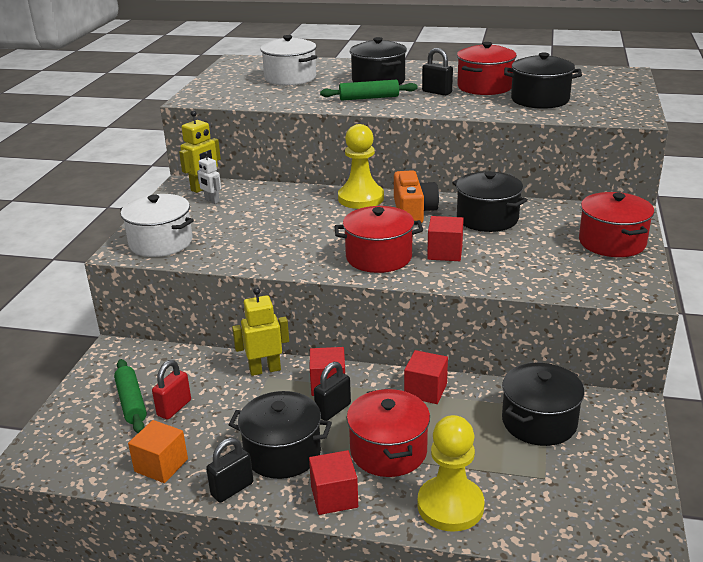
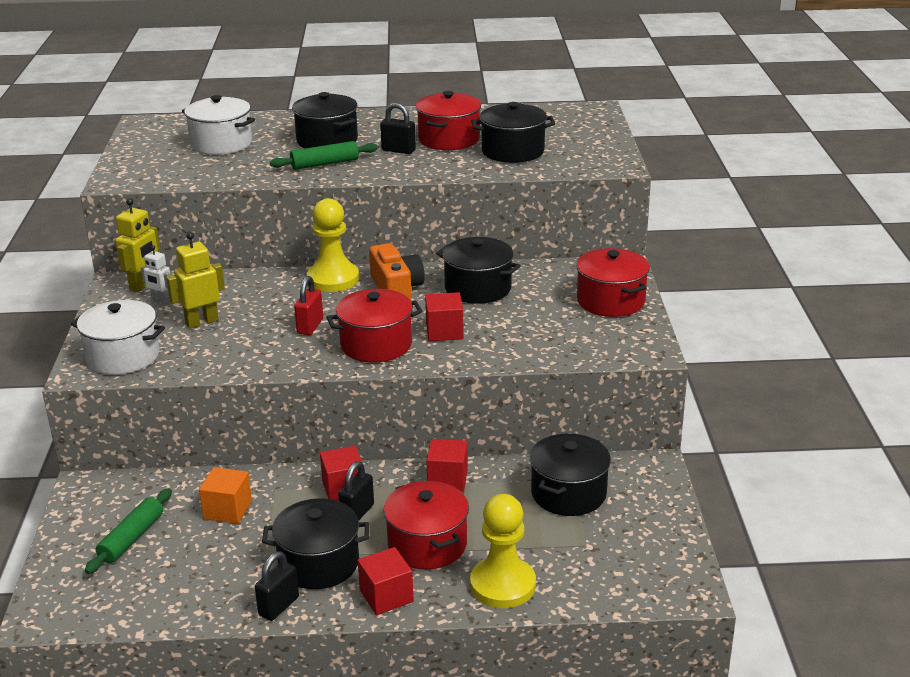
camera: 15 degrees left, 0 degrees up
(131, 402) = (132, 538): green rolling pin -> green rolling pin turned 60 degrees clockwise
(161, 465) = (193, 596): orange cube -> orange cube (228, 510)
(174, 408) = (183, 537): red padlock -> red padlock (310, 326)
(265, 369) = (268, 482): yellow robot -> yellow robot (201, 322)

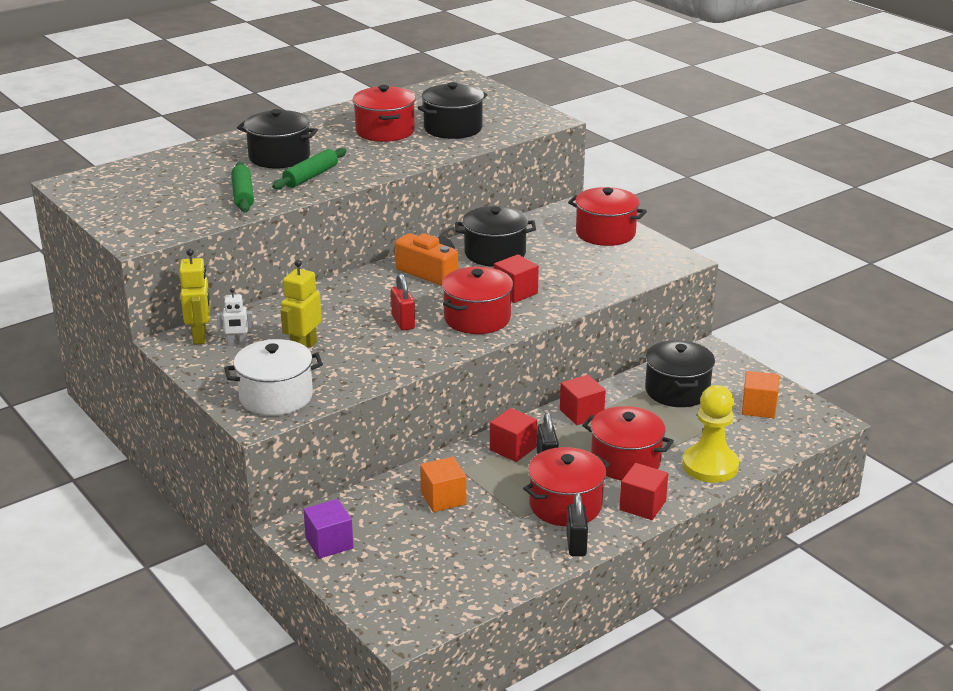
camera: 35 degrees left, 0 degrees up
(93, 510) = (329, 543): none -> purple cube
(132, 538) = (394, 549): green rolling pin -> green rolling pin (243, 195)
(221, 144) = (183, 183): white pot -> none
(319, 563) = (565, 505): black pot -> red pot
(333, 279) = (366, 281): yellow pawn -> none
(398, 150) = (357, 150): black padlock -> none
(631, 545) = (758, 408): none -> orange cube

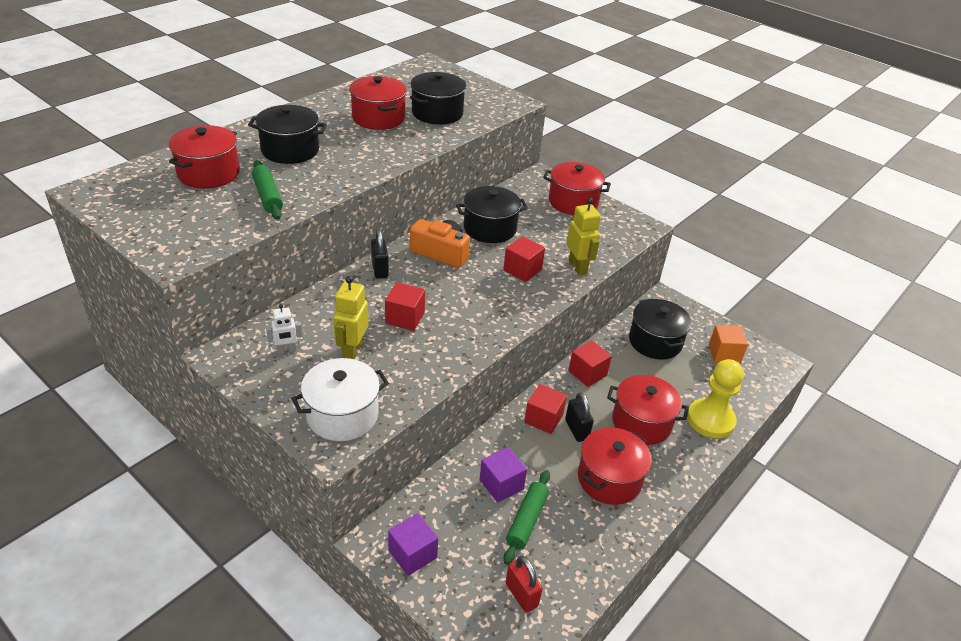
camera: 15 degrees left, 10 degrees up
(200, 336) = (247, 345): yellow robot -> yellow robot (578, 267)
(310, 176) = (326, 171): green rolling pin -> green rolling pin (526, 520)
(403, 322) = (435, 312): red padlock -> red padlock (521, 595)
(443, 498) = (501, 484): orange cube -> purple cube
(477, 318) = (500, 302): red pot -> red pot (208, 173)
(576, 544) = (634, 525): black padlock -> black padlock (380, 270)
(642, 505) = (673, 471): red cube -> red cube (405, 318)

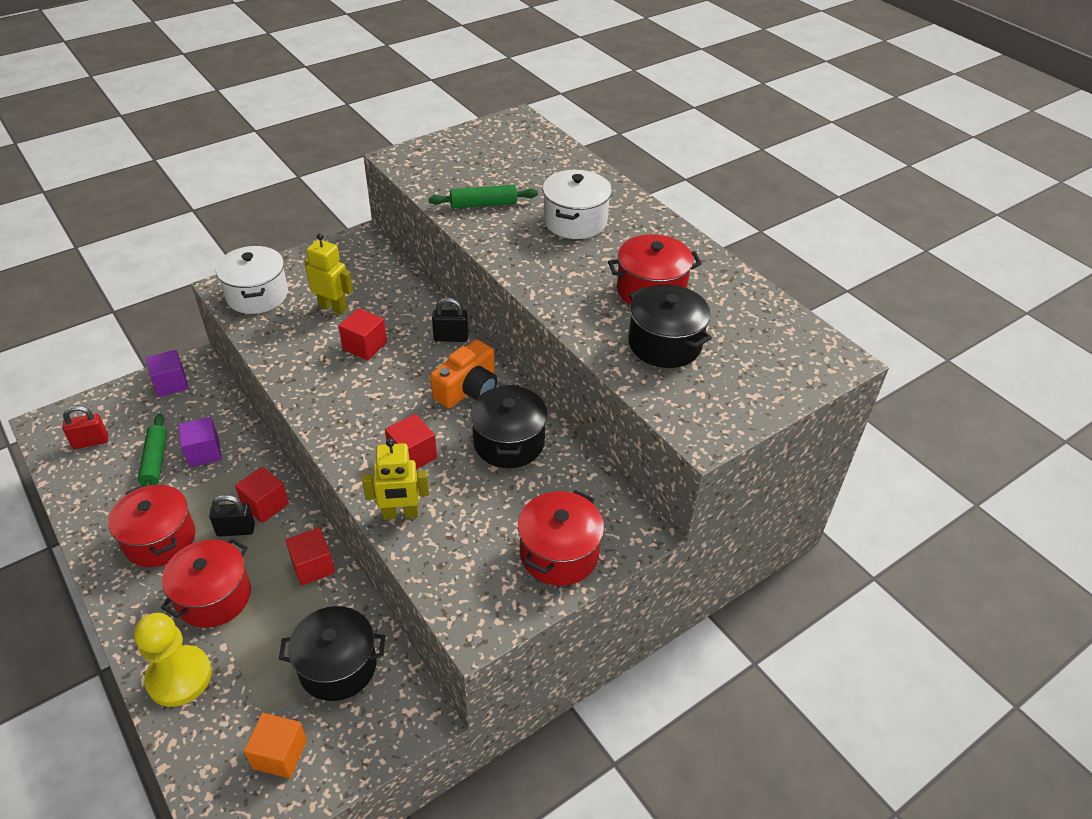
camera: 105 degrees right, 5 degrees up
(208, 173) = (535, 174): red pot -> none
(286, 350) = (352, 271): white robot -> none
(290, 150) = (575, 221): black pot -> white pot
(526, 520) = (155, 461): green rolling pin -> green rolling pin turned 45 degrees clockwise

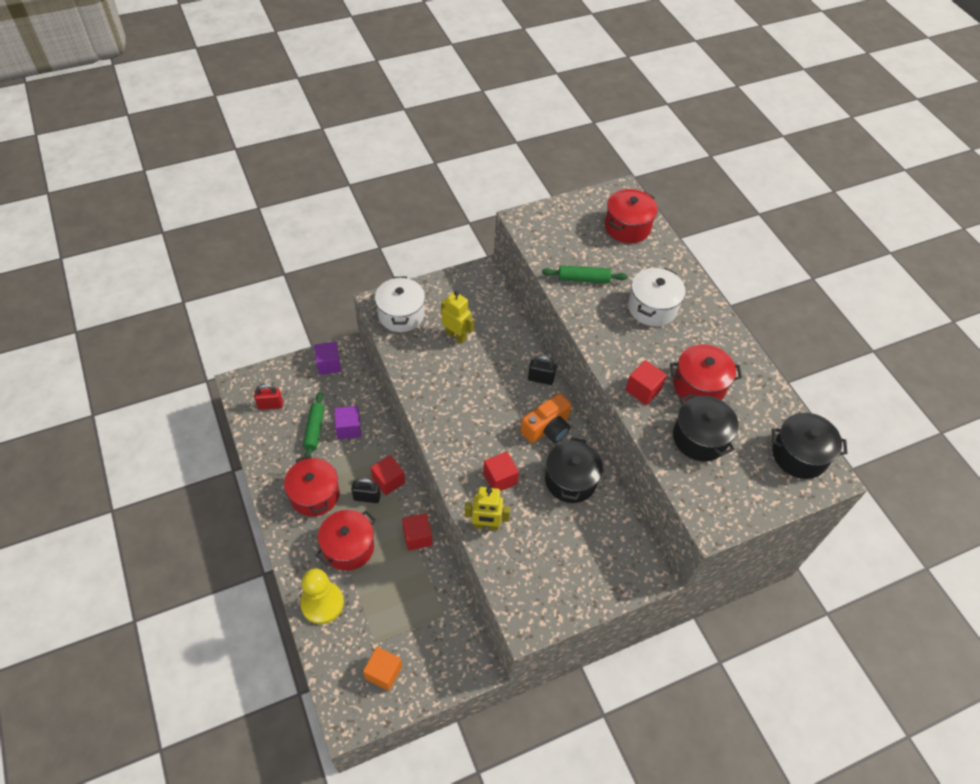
camera: 10 degrees right, 10 degrees up
(337, 666) = (427, 617): black pot -> black pot (799, 455)
(365, 346) = (476, 375): red cube -> red cube (643, 390)
(559, 553) = (592, 579): red pot -> red pot (627, 227)

